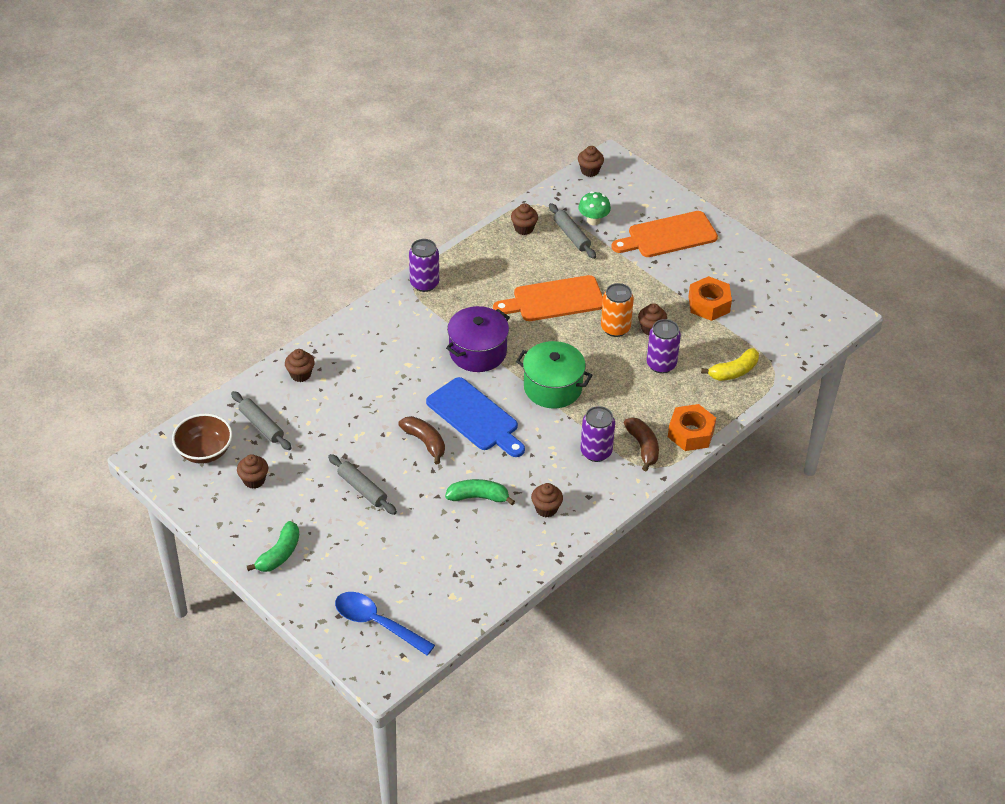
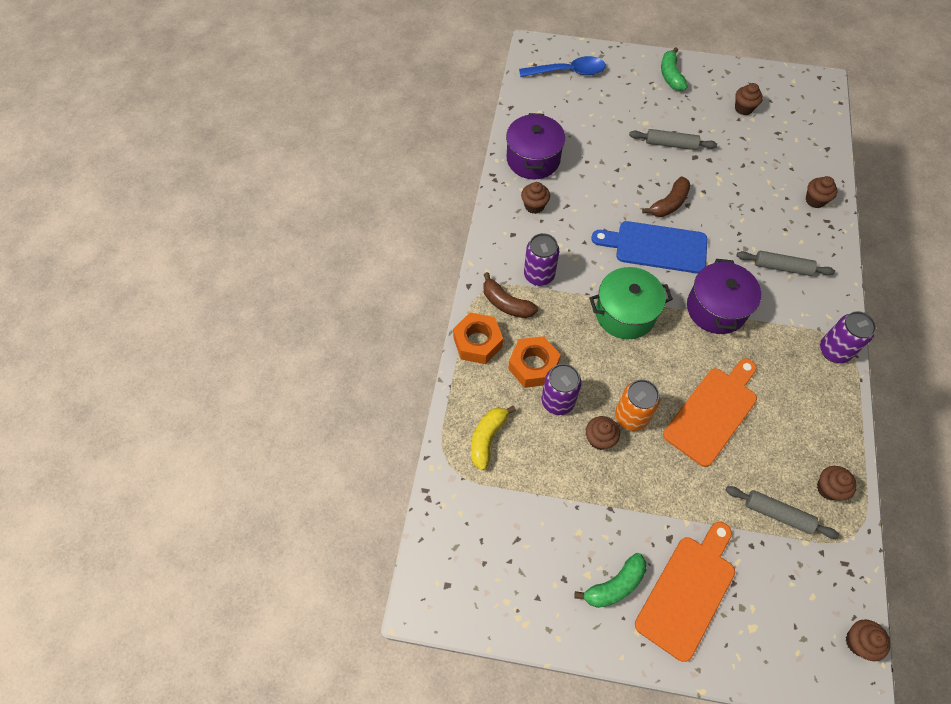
camera: 145 degrees right, 15 degrees up
(204, 451) = (798, 107): brown bowl -> none
(261, 425) = (788, 146): grey rolling pin -> grey rolling pin (782, 267)
(425, 442) = (669, 203): brown banana -> brown banana turned 60 degrees counterclockwise
(478, 497) = (589, 185): green banana -> green banana (615, 585)
(506, 552) = (533, 159): none -> purple pot
(593, 220) = (779, 555): green mushroom -> none
(709, 304) = (571, 513): orange nut -> orange nut (533, 366)

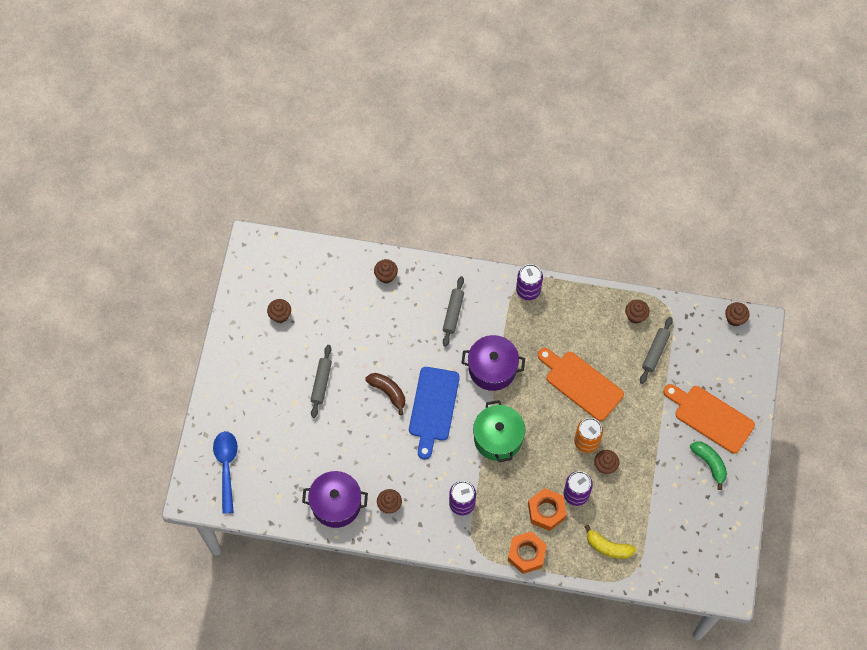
camera: 90 degrees left, 5 degrees up
(506, 303) = (490, 531): brown banana -> none
(670, 76) = (236, 373): green banana -> none

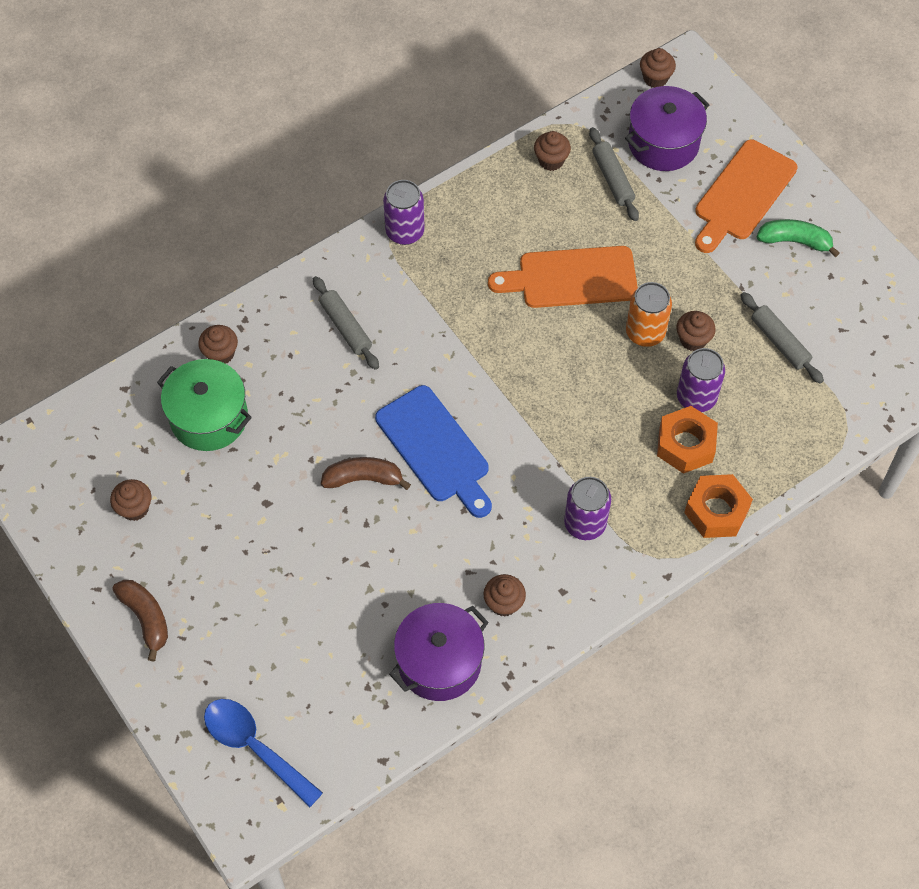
camera: 45 degrees left, 5 degrees down
(238, 369) = (146, 618): none -> brown banana
(321, 383) = (270, 540): grey rolling pin -> grey rolling pin (779, 342)
(492, 369) = (456, 347): purple pot -> purple pot (663, 143)
(498, 438) = (545, 415): green pot -> green pot (209, 417)
(608, 547) = (792, 421): yellow banana -> none
(710, 417) = (742, 194): orange cutting board -> orange cutting board turned 45 degrees counterclockwise

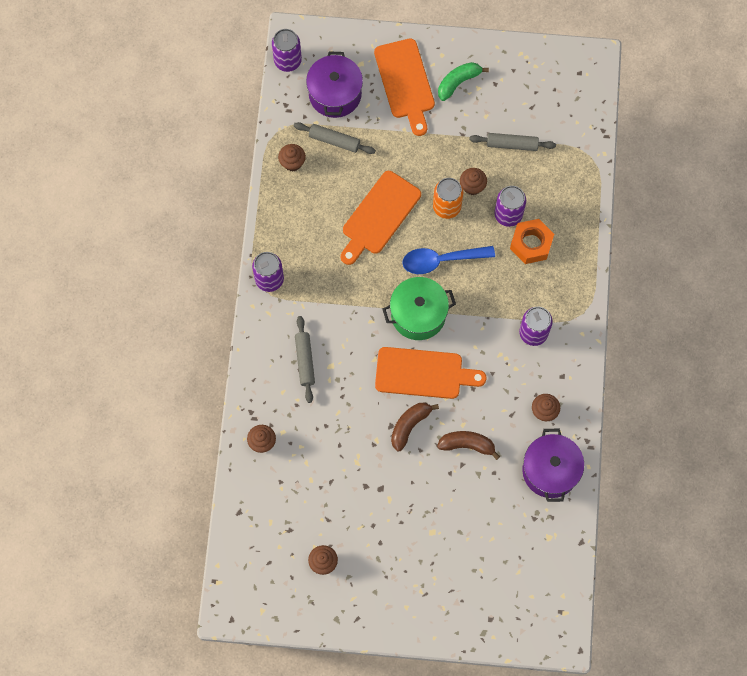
camera: 50 degrees left, 10 degrees up
(146, 618) = (397, 605): brown banana -> brown banana (467, 445)
(209, 417) = (299, 479): green pot -> green pot (418, 314)
(254, 747) = (520, 602): blue spoon -> blue spoon (441, 260)
(346, 327) = (305, 361): grey rolling pin -> grey rolling pin turned 75 degrees clockwise
(435, 448) = (423, 373): blue cutting board -> orange cutting board
(655, 78) = (287, 61): brown cupcake -> purple can
(716, 511) = (581, 261): orange nut -> none

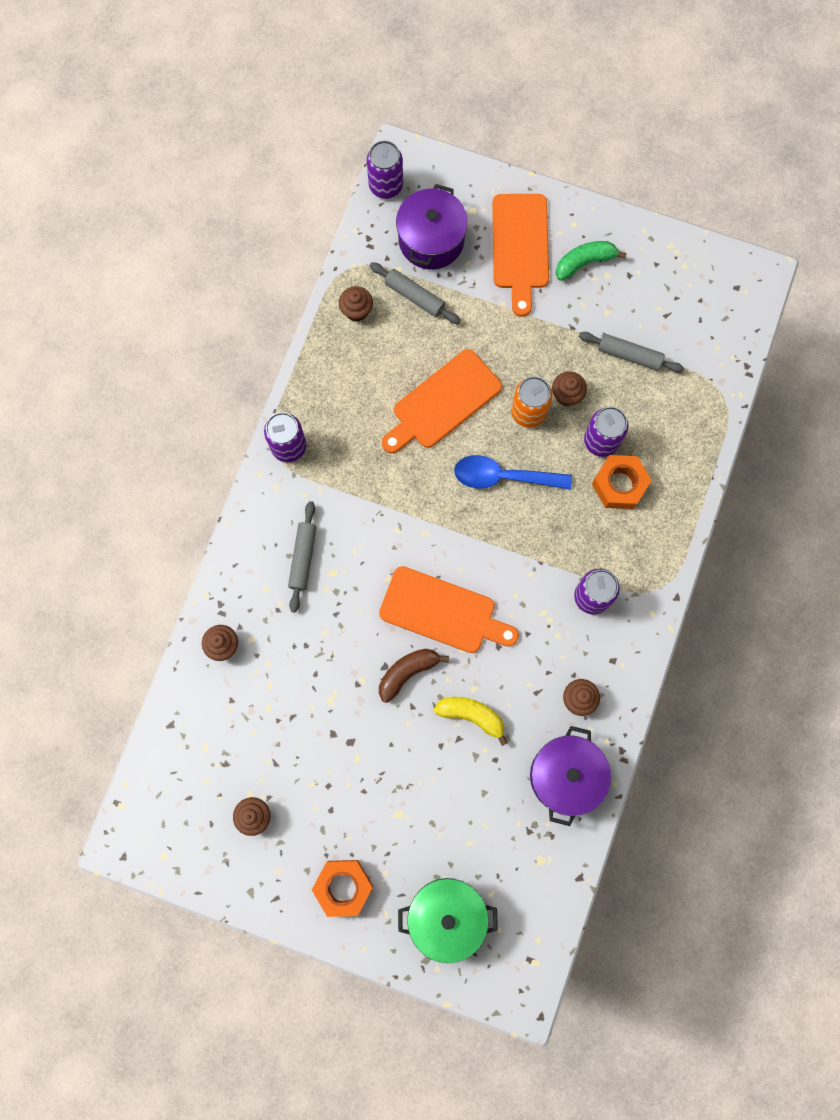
camera: 15 degrees right, 5 degrees up
(406, 596) = (343, 887): none -> orange nut
(418, 314) = (456, 536): green pot -> green pot (446, 916)
(467, 445) = (471, 716): brown banana -> yellow banana

